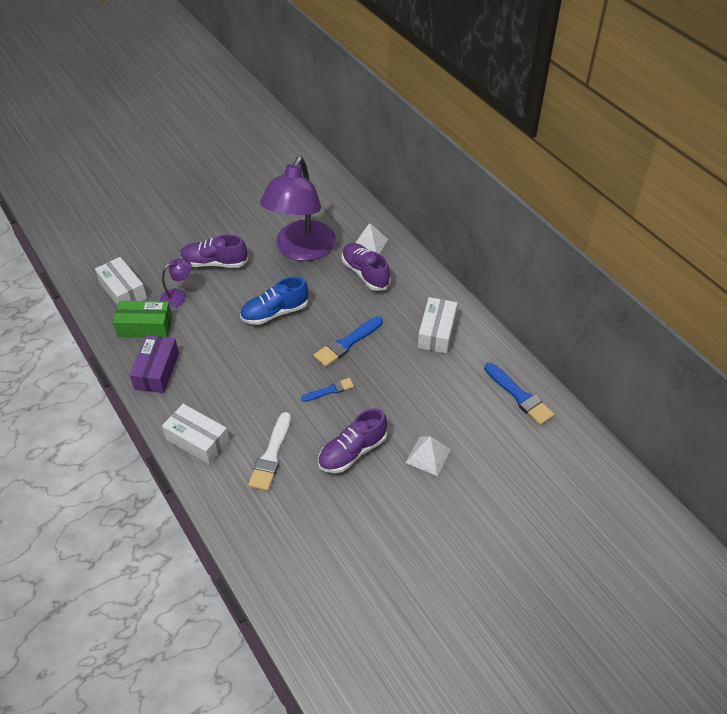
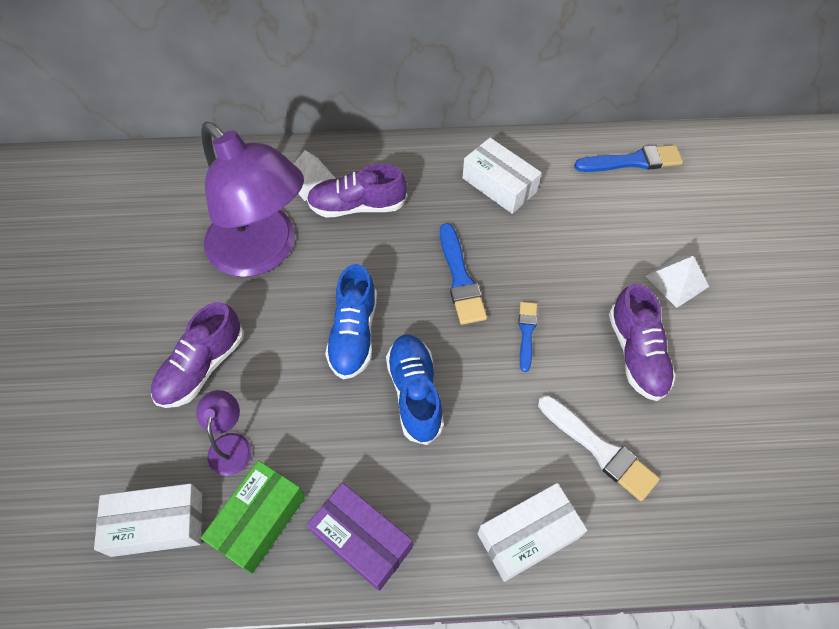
camera: 60 degrees left, 10 degrees up
(254, 355) = (415, 393): none -> blue shoe

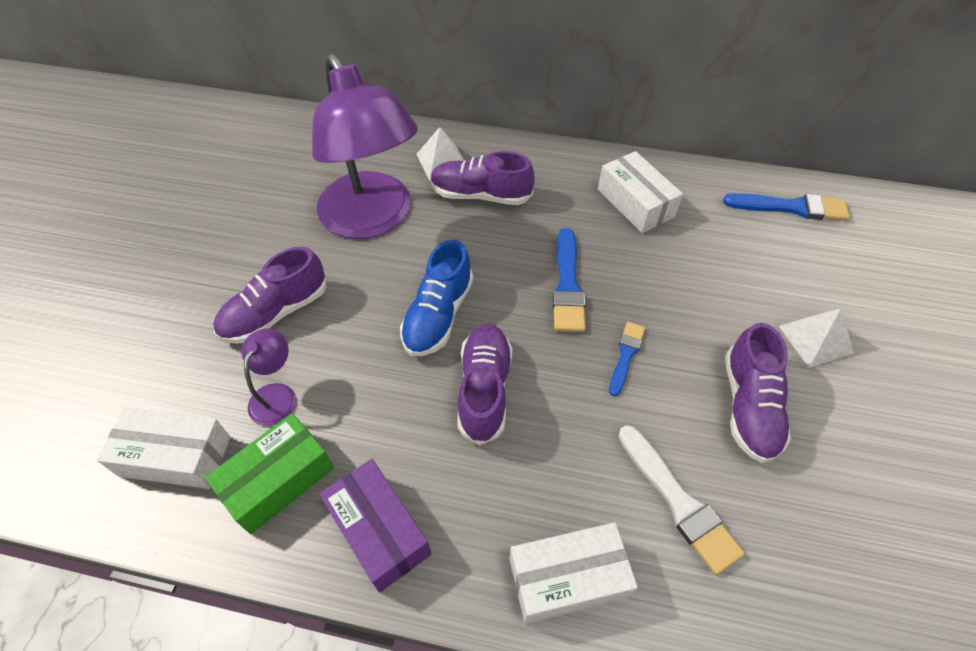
camera: 15 degrees right, 5 degrees down
(415, 393) = (484, 389): blue shoe -> purple shoe

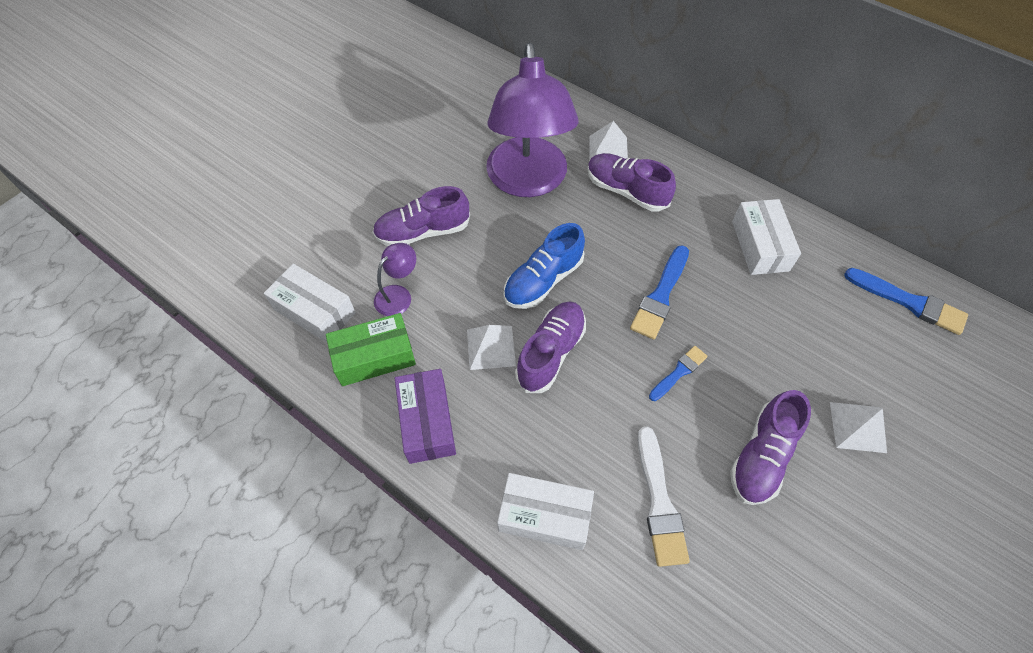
camera: 25 degrees right, 5 degrees up
(414, 411) = (491, 347): none -> white pyramid

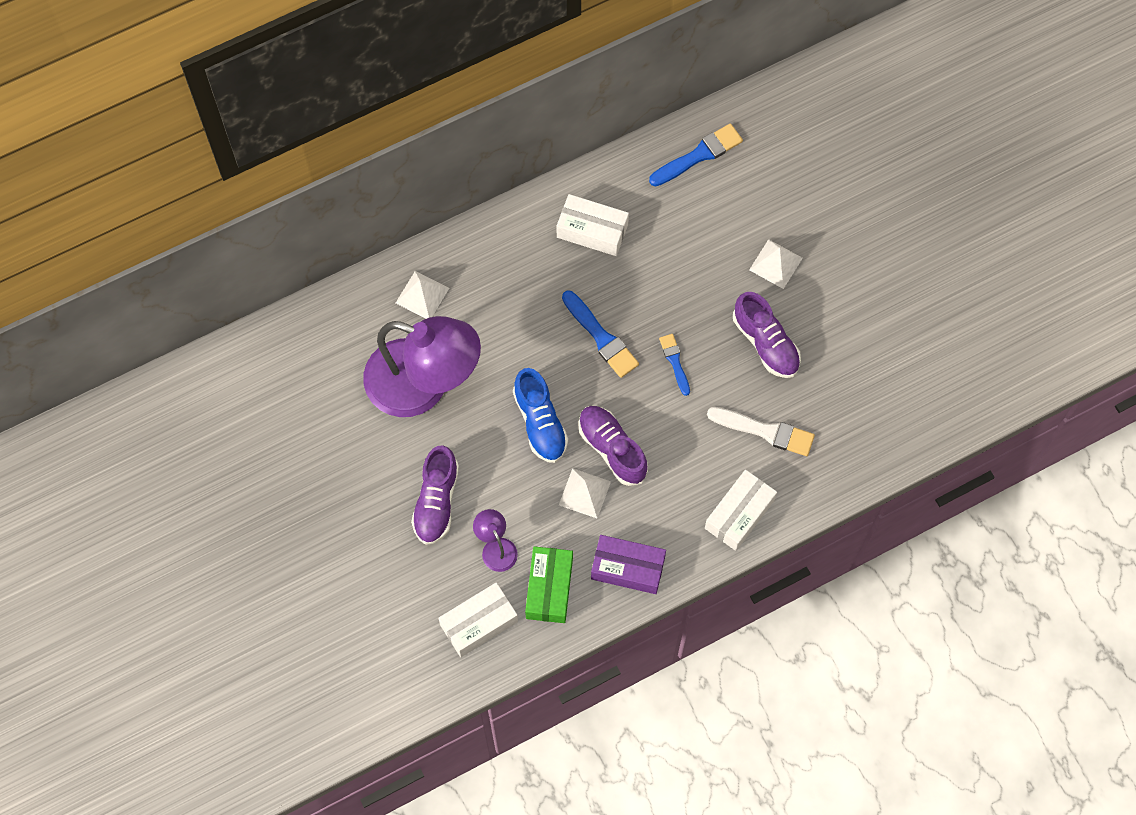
camera: 65 degrees left, 10 degrees up
(626, 191) = (479, 305): purple shoe -> none

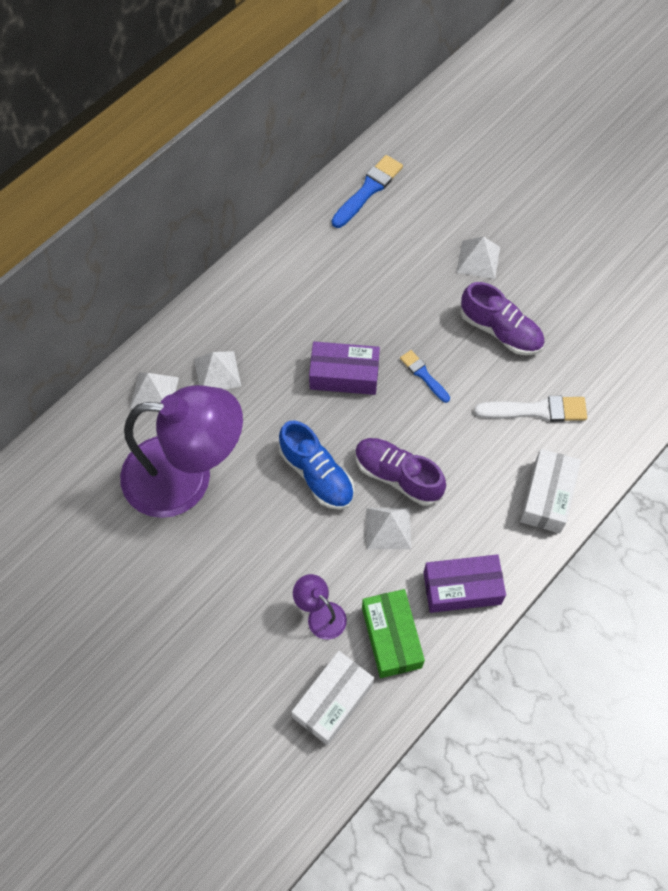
camera: 20 degrees left, 5 degrees down
(436, 501) = (241, 588): purple shoe -> none
(486, 295) = (217, 372): none -> white pyramid
(592, 231) = (297, 283): white box -> none
(601, 337) = (344, 375): blue brush -> purple box

